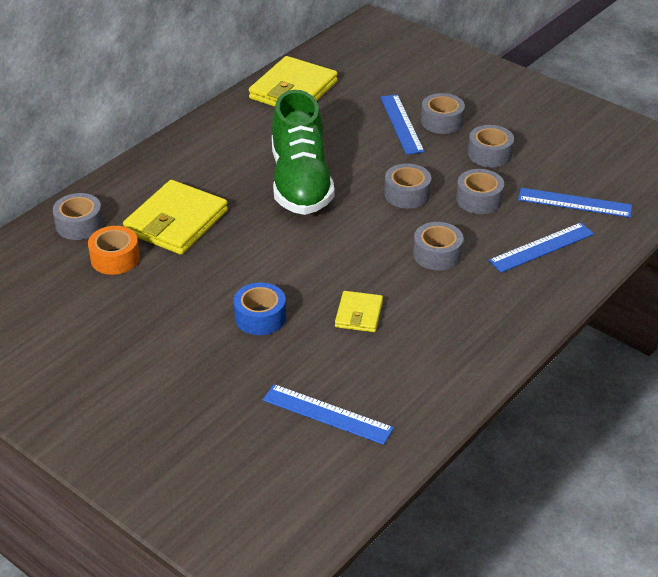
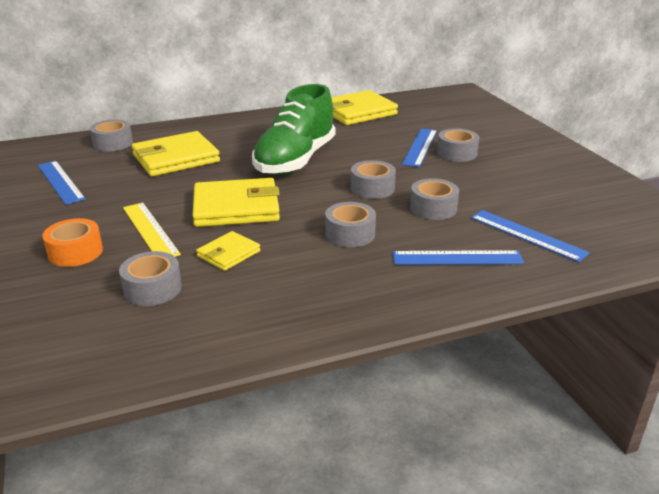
camera: 30 degrees right, 10 degrees down
(115, 258) = (106, 166): orange tape -> orange tape (75, 252)
(260, 317) = (150, 230): blue tape -> yellow ruler
(309, 262) = (236, 207): none -> yellow wallet
(327, 414) = (101, 317): blue ruler -> blue ruler (60, 182)
(489, 154) = (477, 182): grey tape -> grey tape (152, 288)

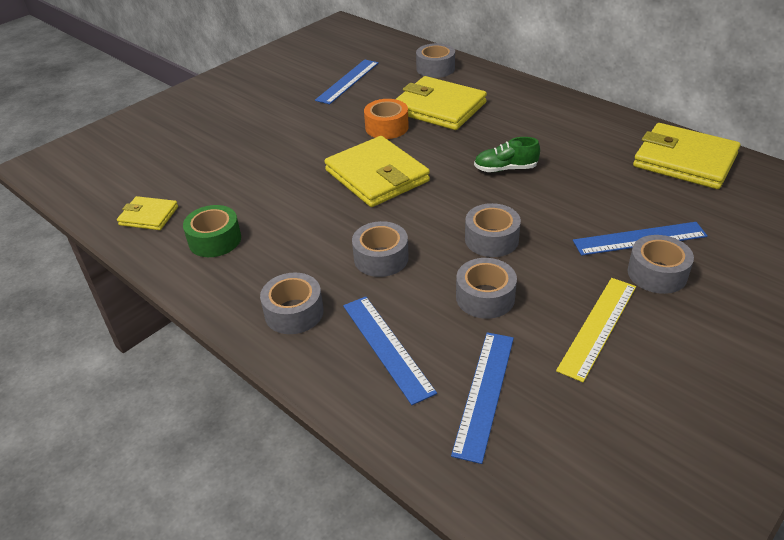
camera: 65 degrees right, 10 degrees up
(75, 252) = (251, 138): orange tape -> orange tape (387, 127)
(150, 230) = (305, 153): yellow ruler -> yellow ruler (597, 327)
(152, 288) = (224, 192): grey tape -> grey tape (294, 312)
(228, 254) = (296, 205): yellow wallet -> yellow wallet (149, 216)
(230, 310) = (215, 240): none -> green tape
(295, 160) = (505, 169): green shoe -> green shoe, size x0.43

